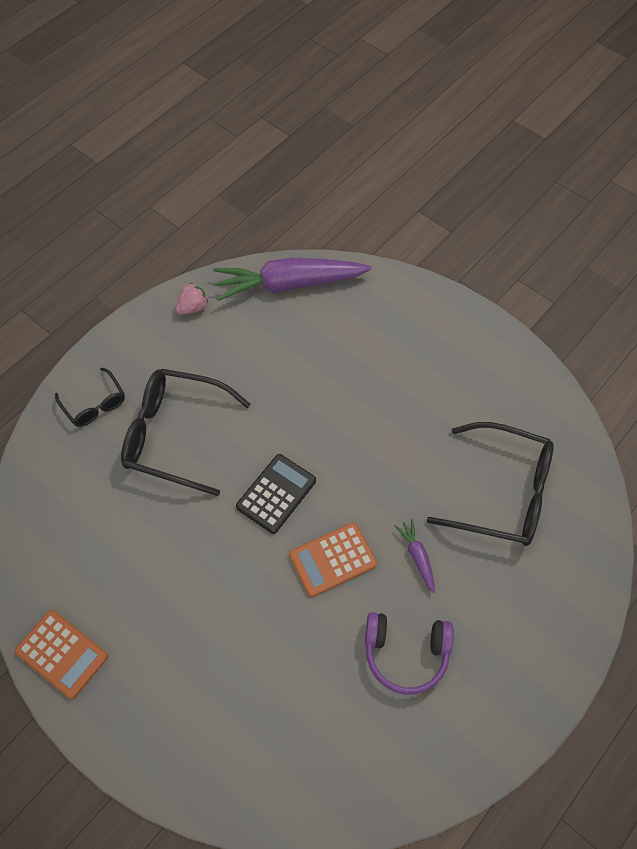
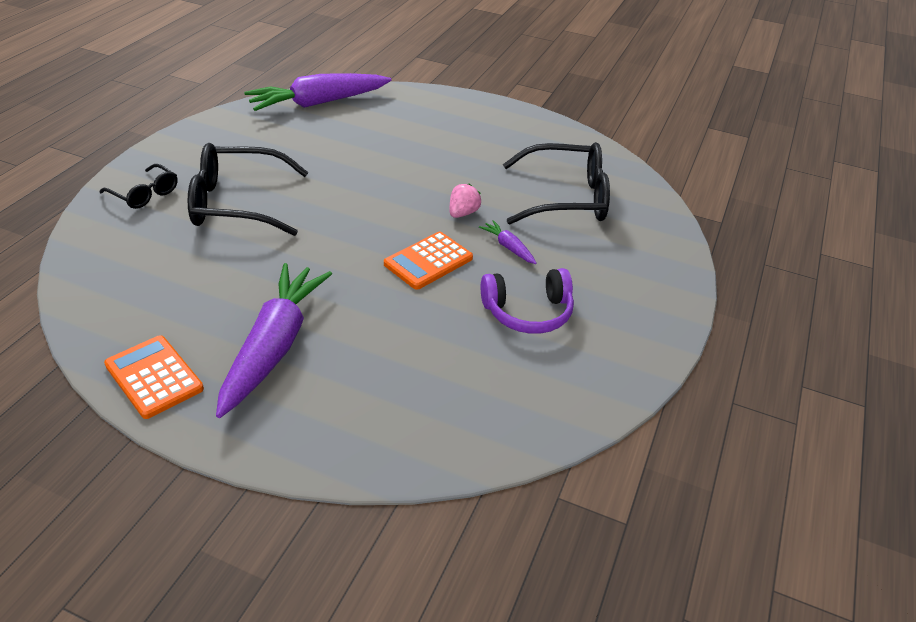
camera: 20 degrees left, 20 degrees down
(62, 654) = (154, 377): orange calculator -> orange calculator turned 150 degrees counterclockwise
(166, 641) = (274, 346): none -> purple carrot
(193, 307) = (230, 124): pink strawberry -> pink strawberry (463, 213)
(276, 494) = (354, 227): black calculator -> none

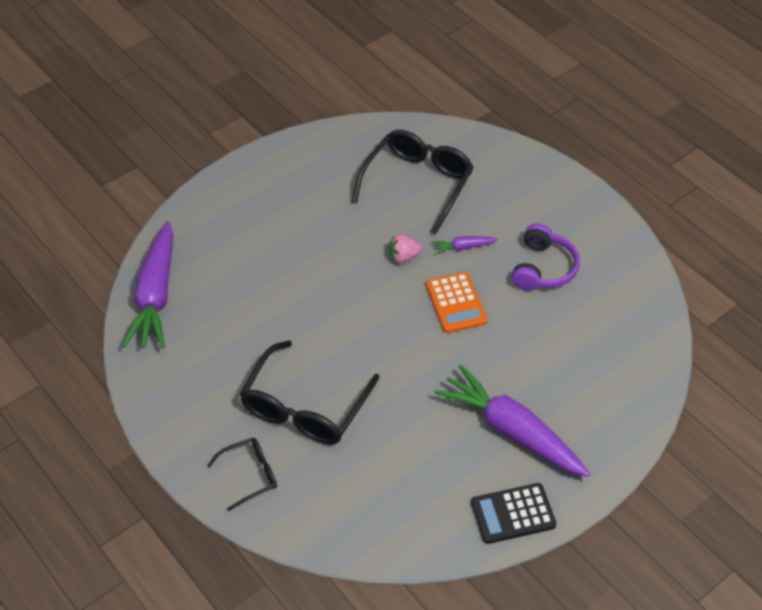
camera: 60 degrees left, 10 degrees up
(154, 377) = (513, 514): orange calculator -> black calculator
(463, 213) = (403, 257): pink strawberry -> pink strawberry turned 75 degrees counterclockwise

